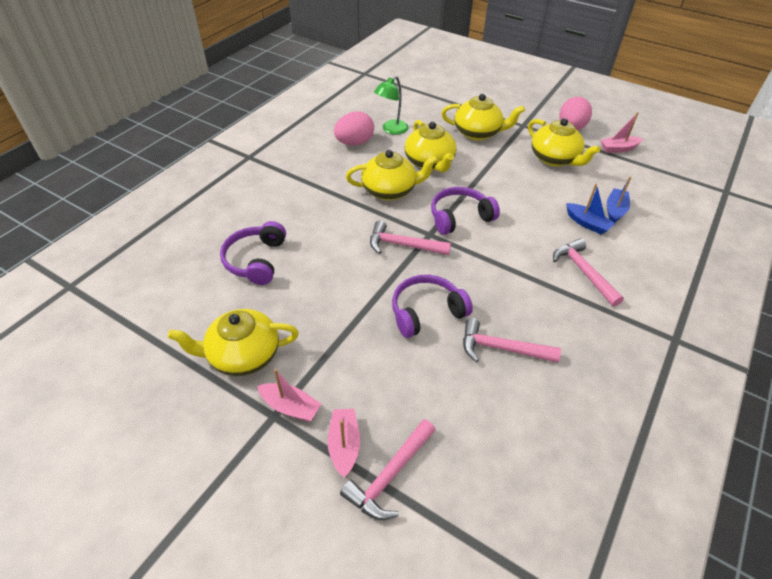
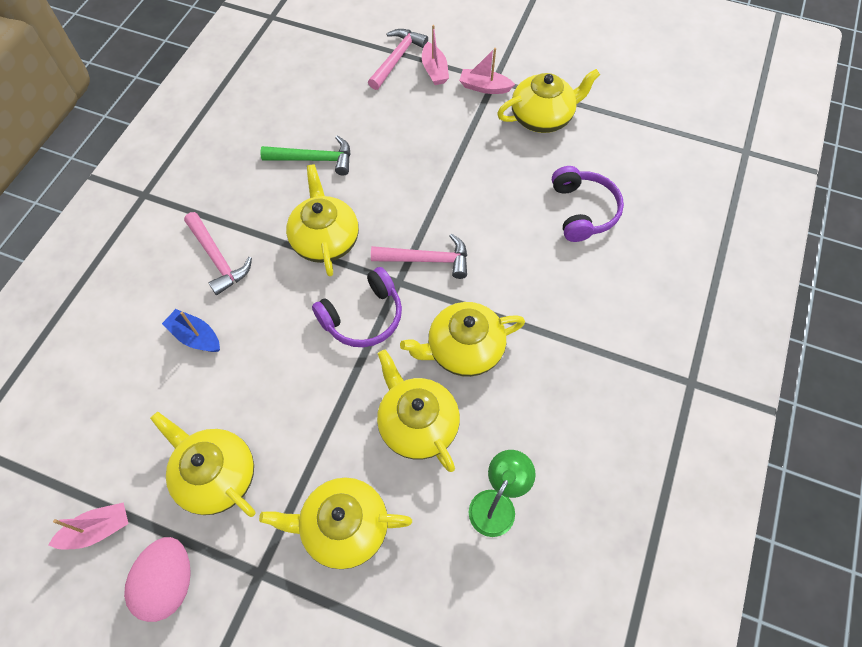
camera: 170 degrees right, 15 degrees up
(354, 143) = (547, 451): pink egg -> none
(426, 312) = (388, 182): purple headphones -> none
(489, 272) = (325, 239): none -> yellow teapot
(501, 348) = (314, 159): pink hammer -> green hammer
(615, 210) = (150, 369): blue boat -> none

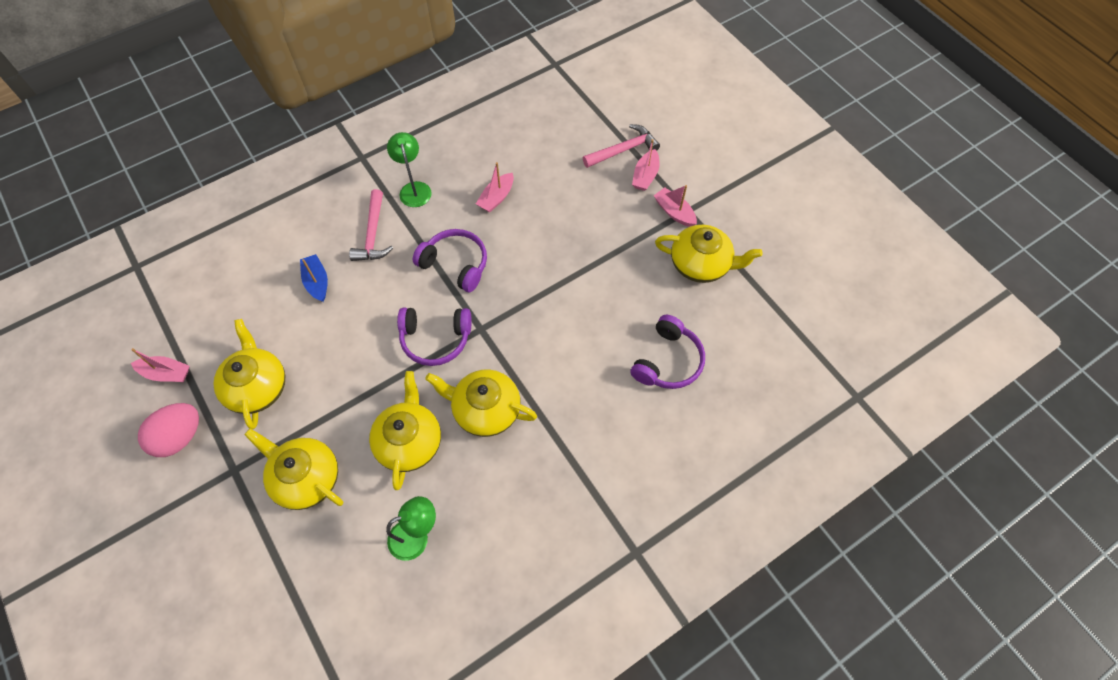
camera: 35 degrees right, 0 degrees up
(225, 194) = (414, 189): none -> green lamp
(314, 159) = (496, 198): green hammer -> pink boat
(325, 239) = (455, 264): yellow teapot -> purple headphones
(427, 260) = (515, 325): pink hammer -> none

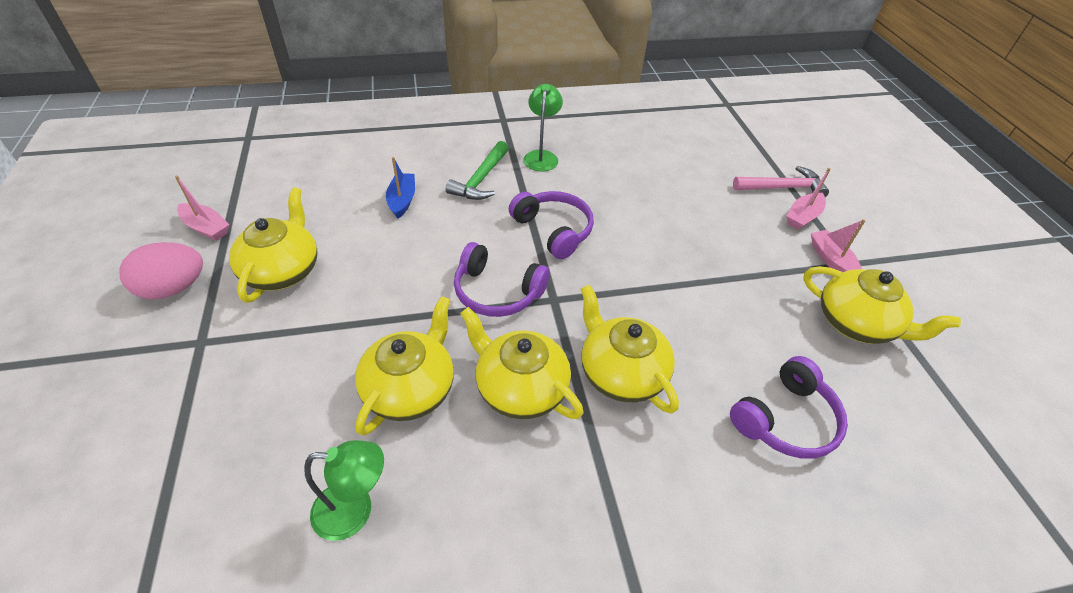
camera: 20 degrees right, 15 degrees down
(306, 478) = (269, 382): yellow teapot -> yellow teapot (621, 372)
(373, 234) = (481, 179): pink hammer -> green hammer
(496, 198) = (624, 187): pink boat -> none

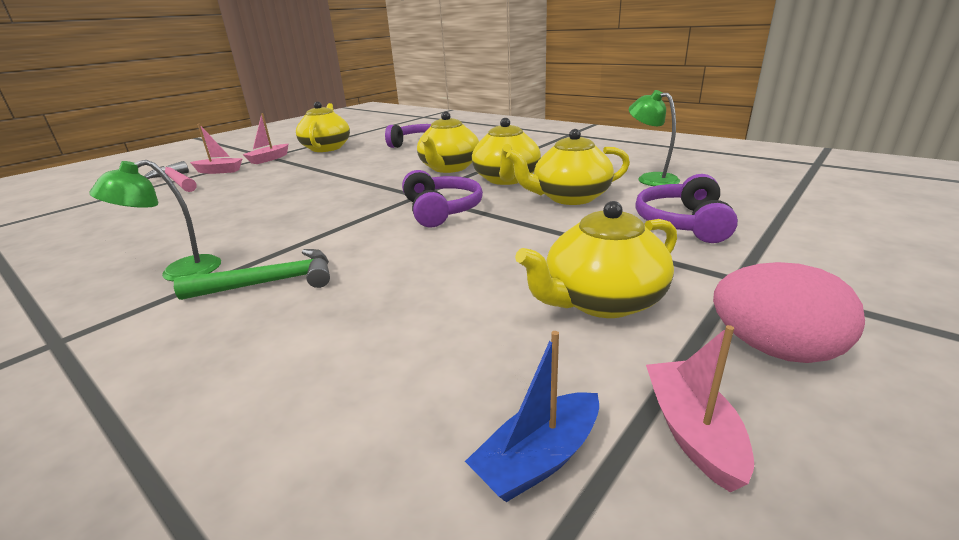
camera: 125 degrees left, 20 degrees down
(402, 200) = (376, 305): blue boat -> blue boat (538, 458)
(553, 230) = (331, 221): purple headphones -> purple headphones (683, 223)

